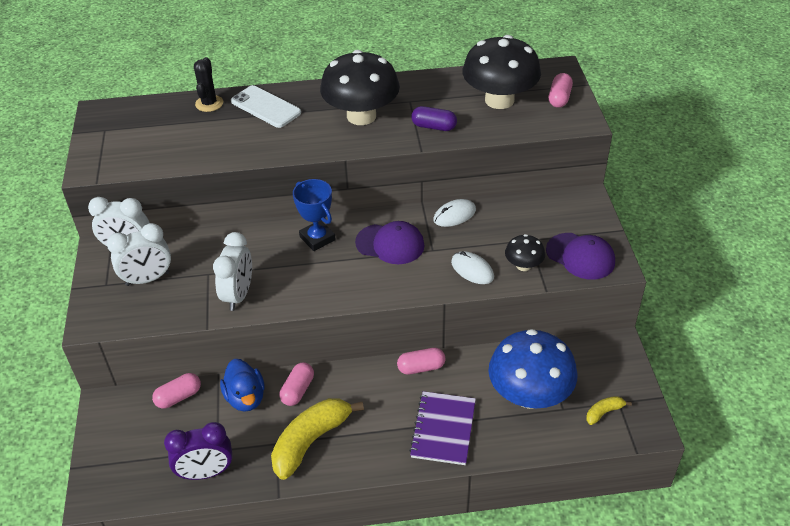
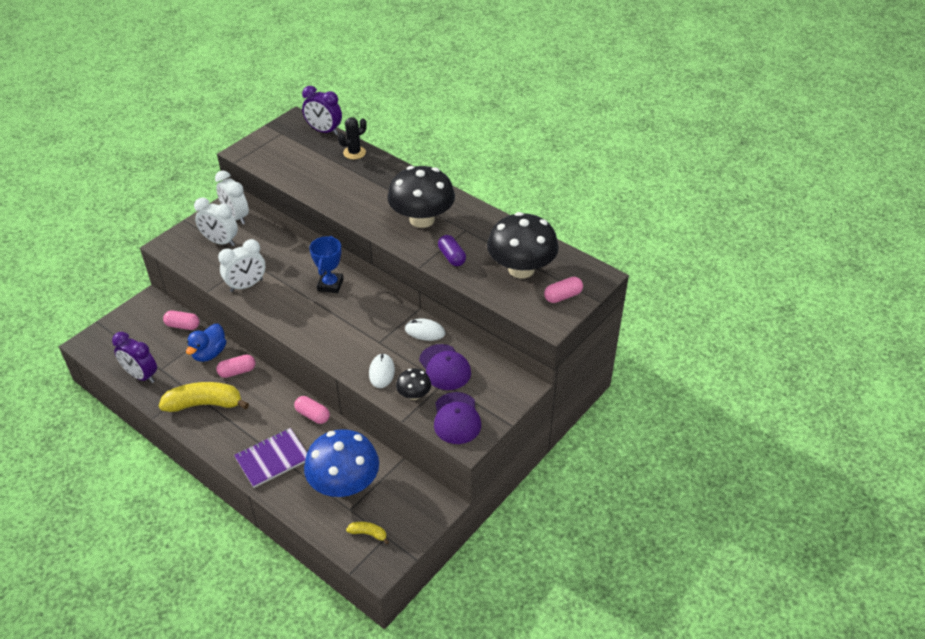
camera: 45 degrees right, 0 degrees up
(147, 104) = (324, 131): none -> purple clock
(266, 107) = (380, 176): white phone -> none
(390, 244) = (362, 319): purple cap -> purple cap (444, 367)

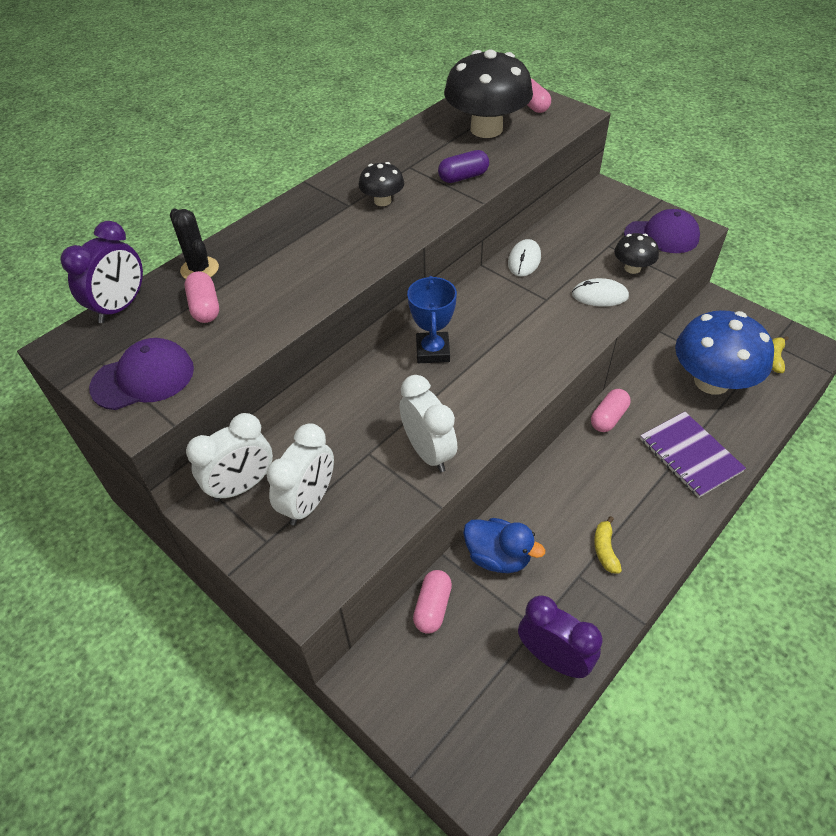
camera: 85 degrees left, 5 degrees up
(141, 376) = (553, 657): purple clock -> purple clock turned 90 degrees counterclockwise
(204, 404) = (605, 549): yellow banana -> yellow banana, size x0.46
(237, 371) = (535, 513): pink capsule -> pink capsule (205, 307)
(330, 285) = (433, 351): blue trophy -> blue trophy turned 75 degrees clockwise
(422, 219) = (382, 201): black mushroom -> black mushroom, size x0.48
(444, 367) = (584, 244): purple cap -> purple cap (143, 378)

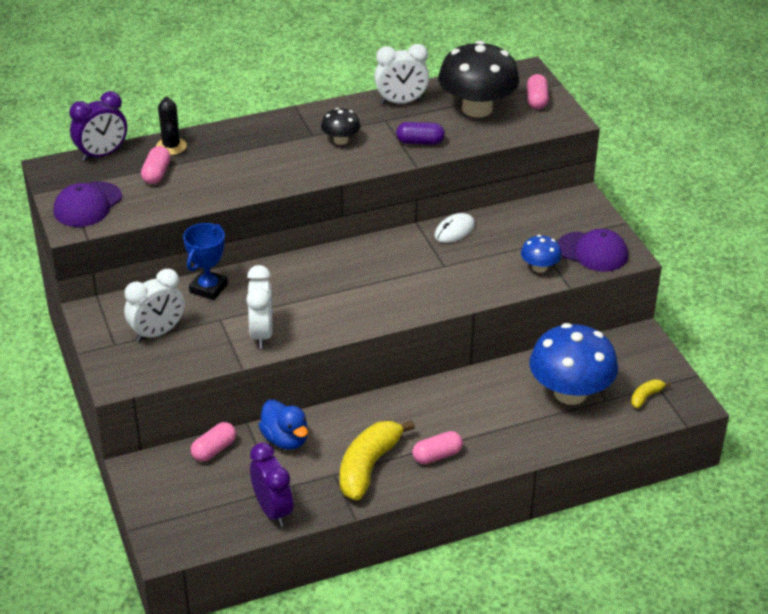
camera: 25 degrees right, 10 degrees down
(143, 378) = (87, 205): purple cap -> purple cap turned 120 degrees clockwise
(242, 486) = (121, 307): white clock -> white clock (401, 102)
(433, 351) = (321, 271): blue trophy -> blue trophy (208, 288)
(599, 295) = (490, 278): white mouse -> none
(605, 549) = (368, 467): yellow banana -> yellow banana, size x2.17
(608, 418) = (455, 385): pink capsule -> pink capsule (437, 456)
(632, 268) = (539, 267): black mushroom -> blue mushroom
(690, 455) = (496, 435): purple notebook -> none

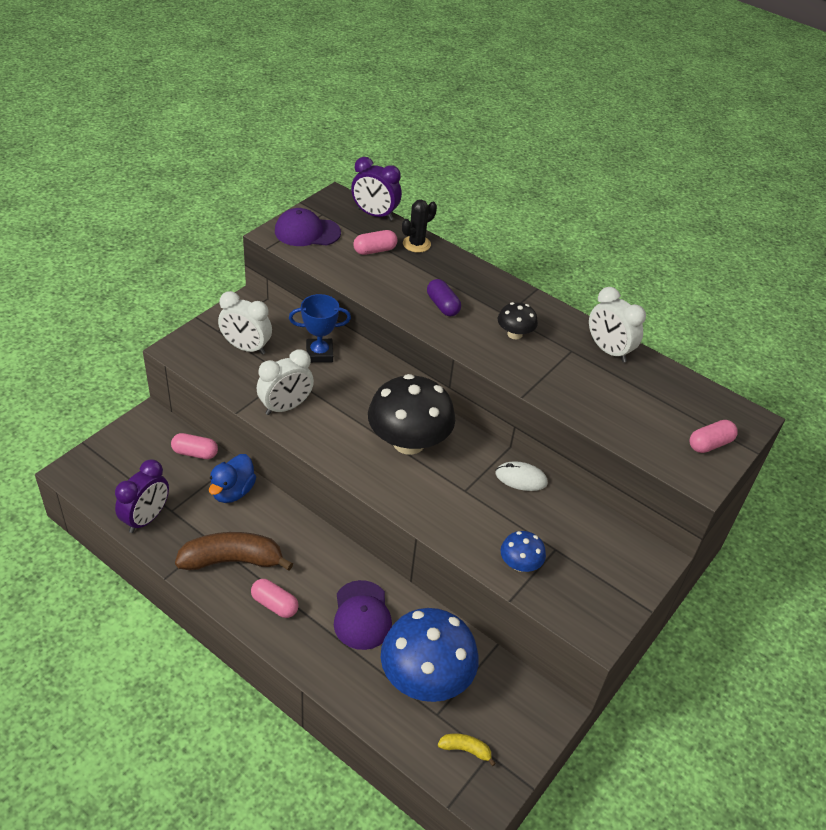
camera: 55 degrees right, 5 degrees up
(368, 467) = (232, 560): yellow banana -> brown banana
(420, 142) = (560, 385): purple capsule -> purple capsule (442, 305)
(477, 109) = (650, 405): black mushroom -> black mushroom (408, 442)
(592, 252) = (579, 599): purple cap -> purple cap (362, 615)

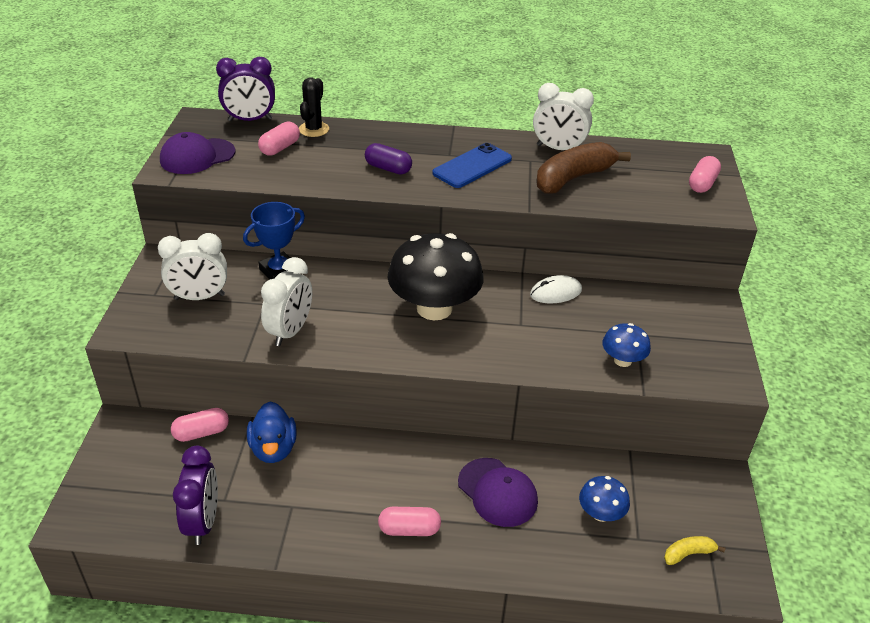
camera: 30 degrees left, 5 degrees down
(232, 560) = (331, 512): brown banana -> brown banana (573, 178)
(426, 678) = (601, 513): blue mushroom -> blue mushroom, size x0.48
(514, 334) = (472, 166): black mushroom -> blue phone

